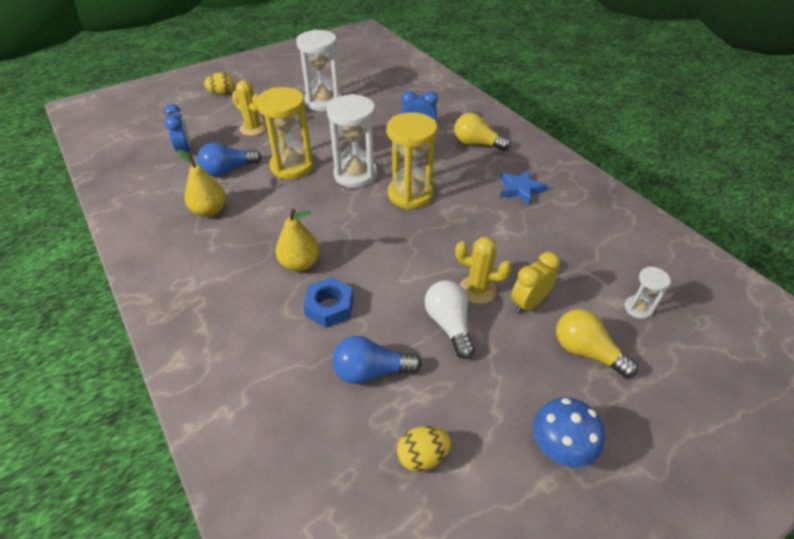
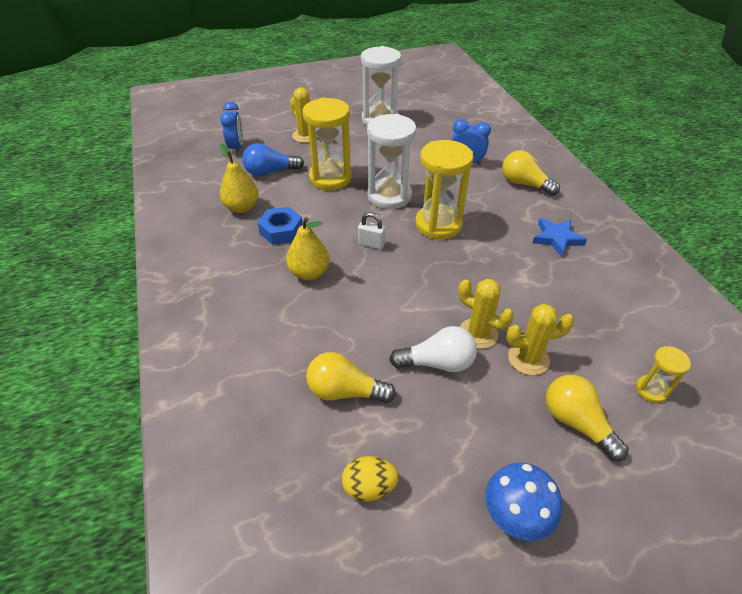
camera: 15 degrees right, 0 degrees up
(222, 93) = (286, 99): yellow egg -> none
(329, 307) = (324, 320): blue nut -> blue nut (281, 230)
(352, 224) = (371, 244): none -> white padlock
(371, 371) = (345, 391): blue light bulb -> yellow light bulb
(449, 325) = (437, 363): white light bulb -> white light bulb turned 90 degrees clockwise
(528, 303) = (528, 358): yellow clock -> yellow cactus
(638, 308) = (651, 390): white hourglass -> yellow hourglass

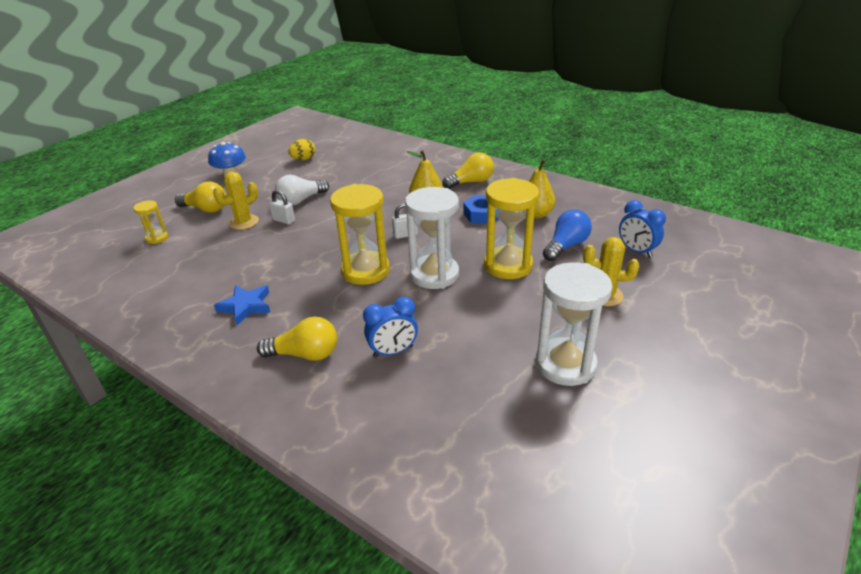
camera: 145 degrees right, 10 degrees down
(345, 391) = (343, 174): yellow light bulb -> yellow light bulb (471, 182)
(478, 333) = (284, 220): yellow cactus -> white padlock

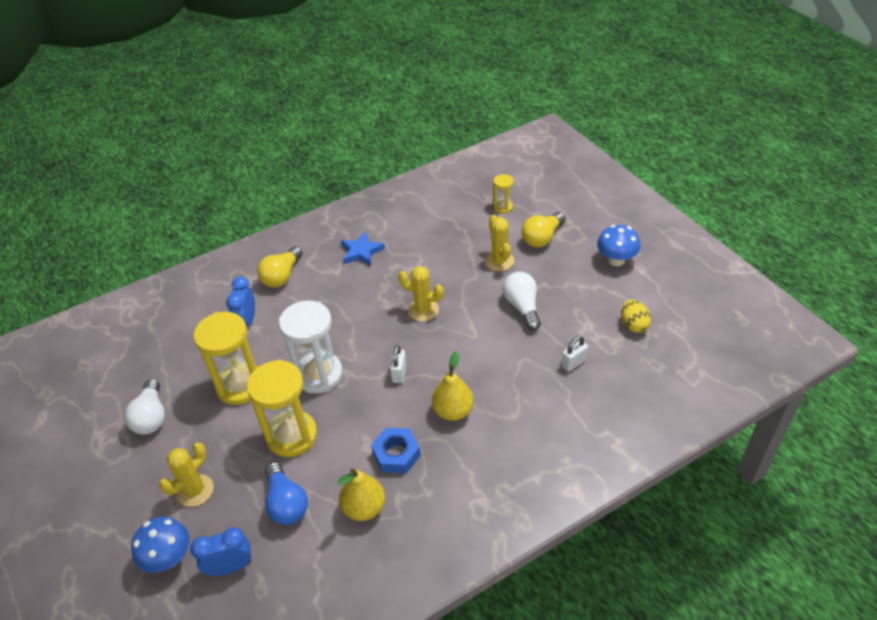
camera: 115 degrees right, 10 degrees up
(284, 220) = (485, 289): white padlock -> white padlock (573, 363)
(324, 243) = (423, 310): none -> yellow cactus
(365, 271) = (359, 329): yellow hourglass -> yellow hourglass (240, 386)
(471, 182) = (481, 475): yellow light bulb -> none
(565, 364) = (151, 416): white hourglass -> white light bulb
(666, 282) = (169, 558): none -> blue mushroom

